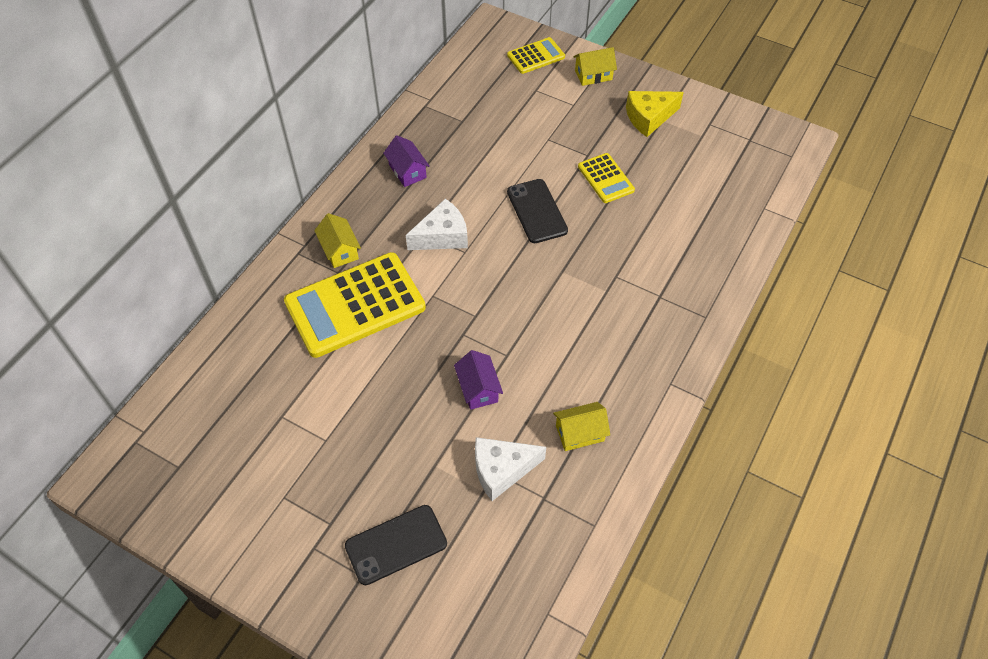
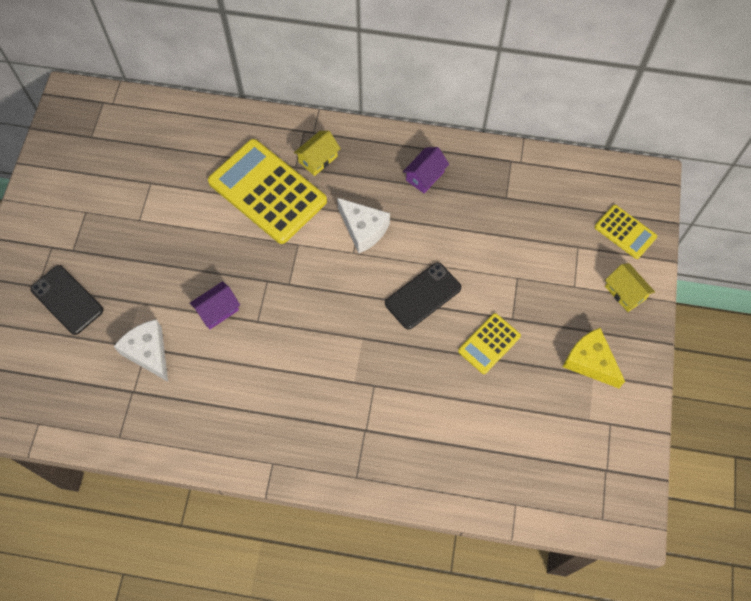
camera: 70 degrees right, 10 degrees up
(580, 433) = (199, 401): yellow house -> none

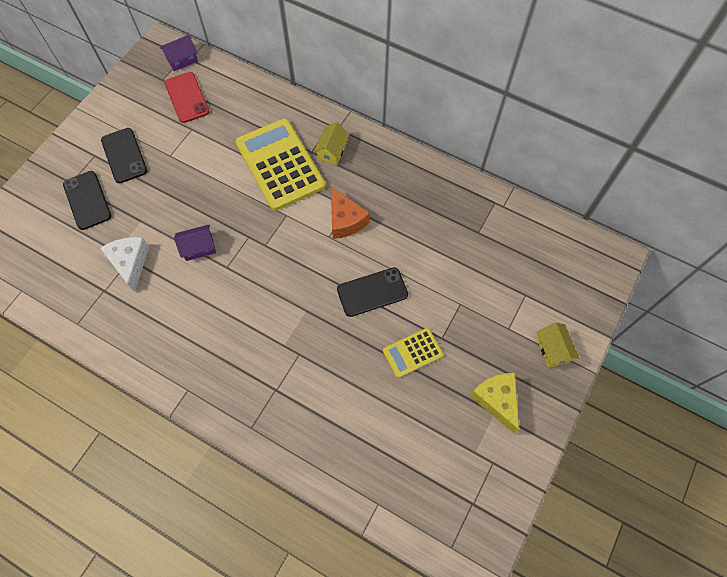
camera: 20 degrees right, 0 degrees up
(86, 236) = (124, 155): none -> black phone
(129, 148) = (187, 97): none -> red phone
(318, 159) = (332, 151): yellow house -> yellow house turned 45 degrees counterclockwise
(363, 229) = (345, 220): white cheese -> orange cheese
(425, 176) = (415, 192): purple house -> purple house (182, 60)
(625, 232) = (573, 296): yellow calculator -> none

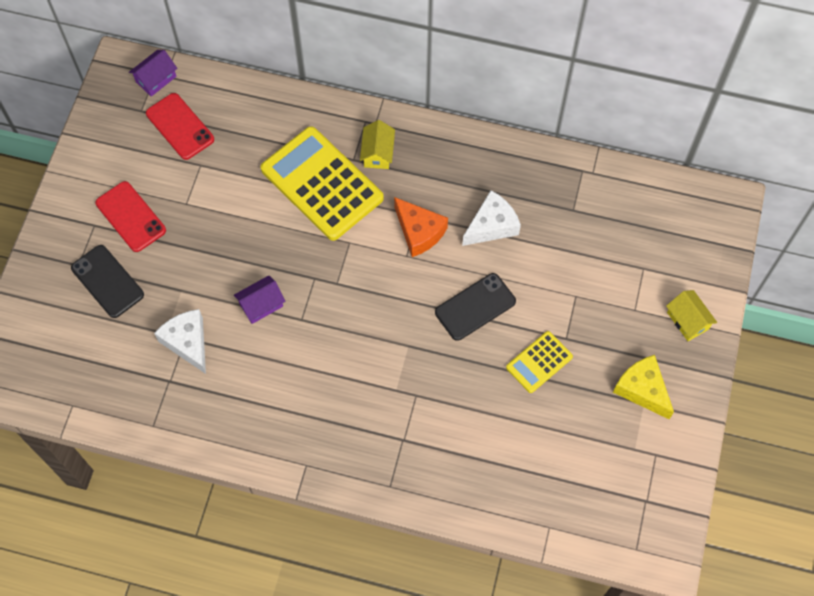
camera: 15 degrees left, 0 degrees up
(124, 155) = (131, 217): black phone -> red phone
(406, 229) = (491, 225): none -> white cheese

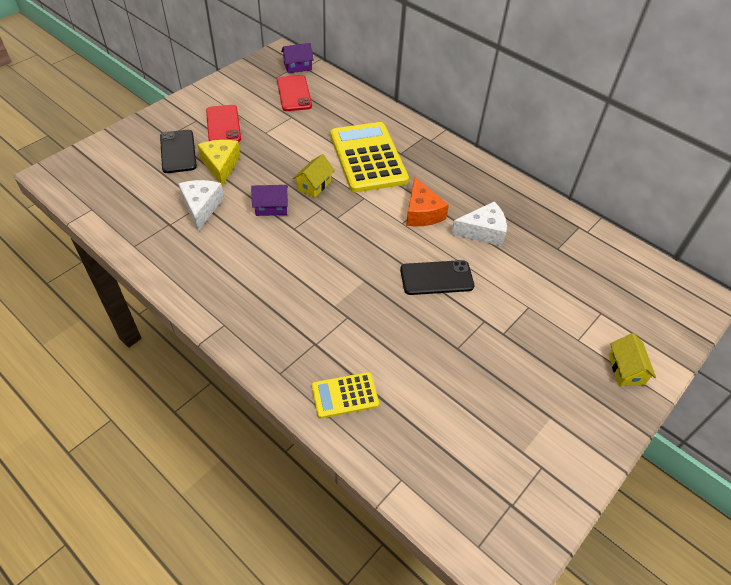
camera: 25 degrees right, 15 degrees down
(378, 153) = (421, 156): yellow house -> yellow house (314, 185)
(539, 362) = (469, 340): yellow calculator -> yellow calculator (345, 395)
(642, 389) = (555, 405): yellow cheese -> yellow cheese (221, 166)

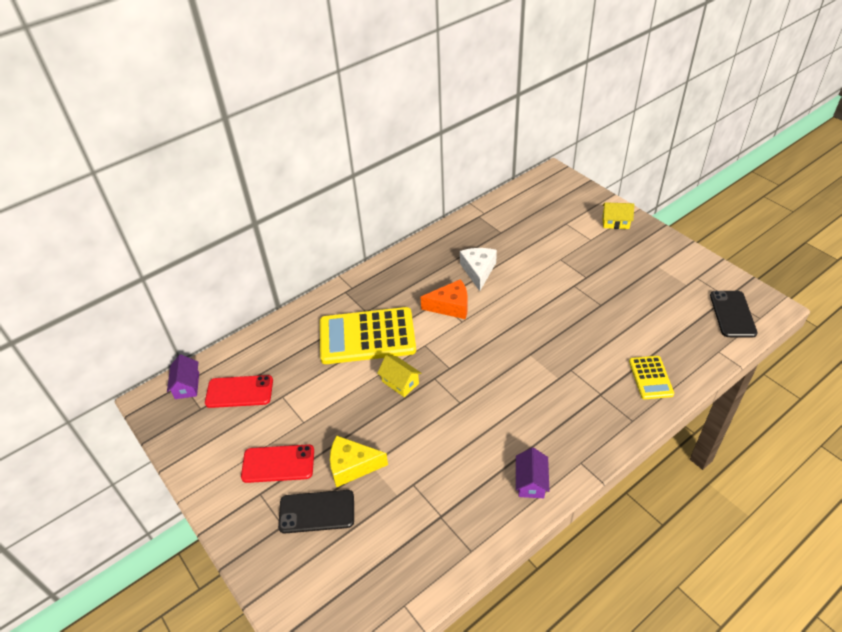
camera: 75 degrees left, 5 degrees down
(201, 207) = (418, 484): white cheese -> none
(271, 207) = (427, 420): purple house -> purple house (531, 482)
(436, 278) = (529, 307): black phone -> black phone (732, 314)

